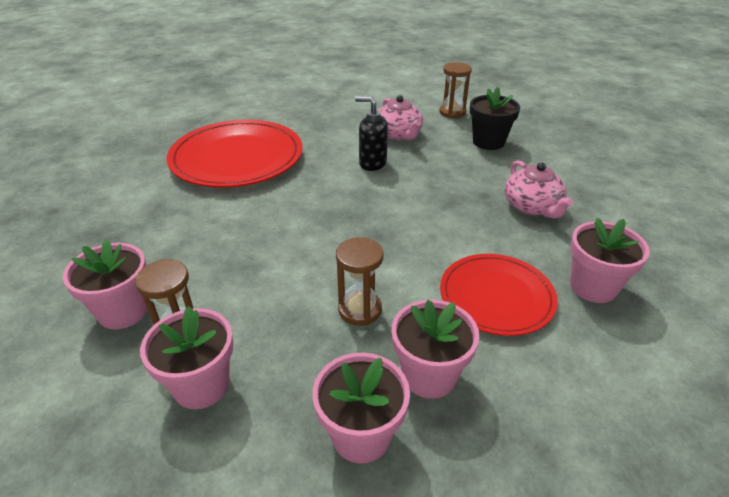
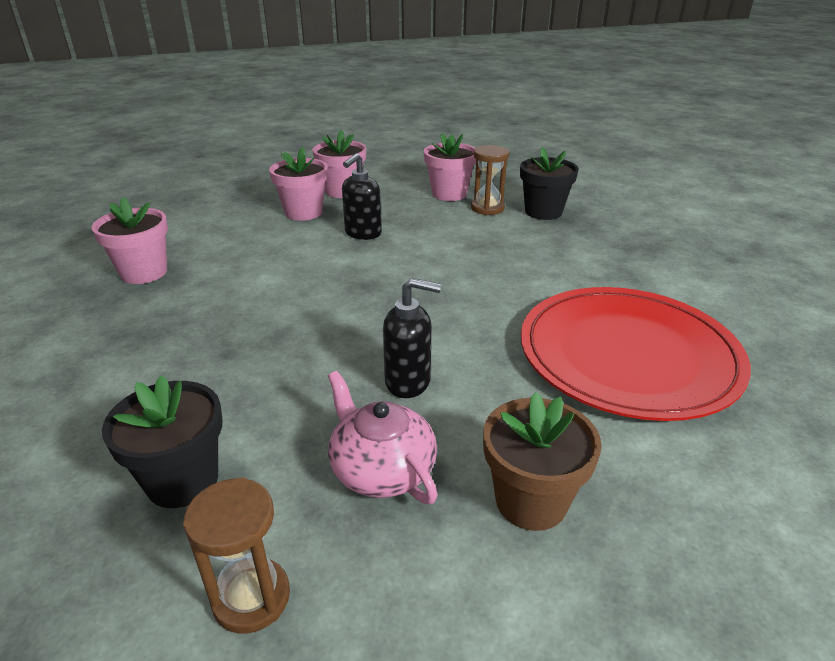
camera: 165 degrees right, 5 degrees down
(123, 311) = (543, 212): pink flower pot -> black flower pot
(341, 119) = (531, 501): none -> brown flower pot
(360, 310) = (362, 233): brown hourglass -> black soap dispenser
(496, 296) = (243, 255): red plate -> none
(532, 206) = (162, 346): pink teapot -> none

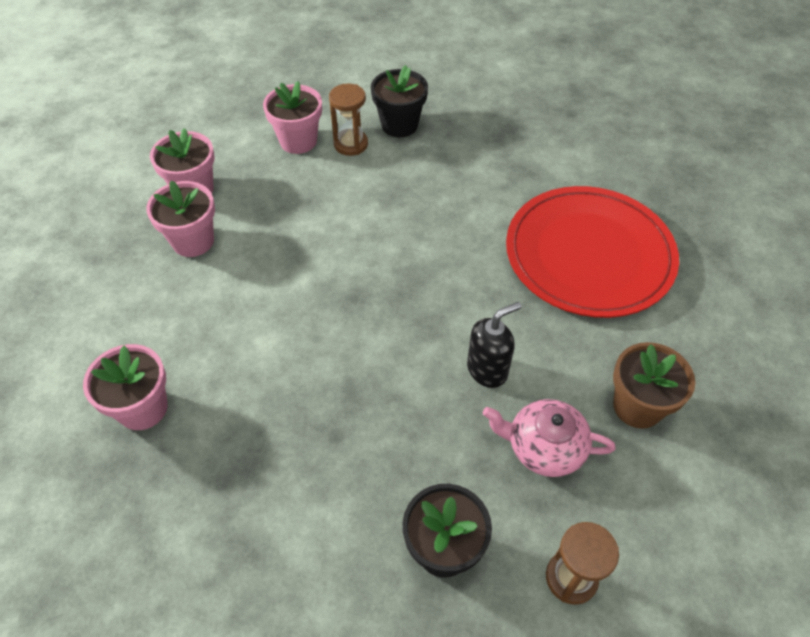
camera: 40 degrees left, 20 degrees up
(362, 233) = (282, 238): black soap dispenser -> none

